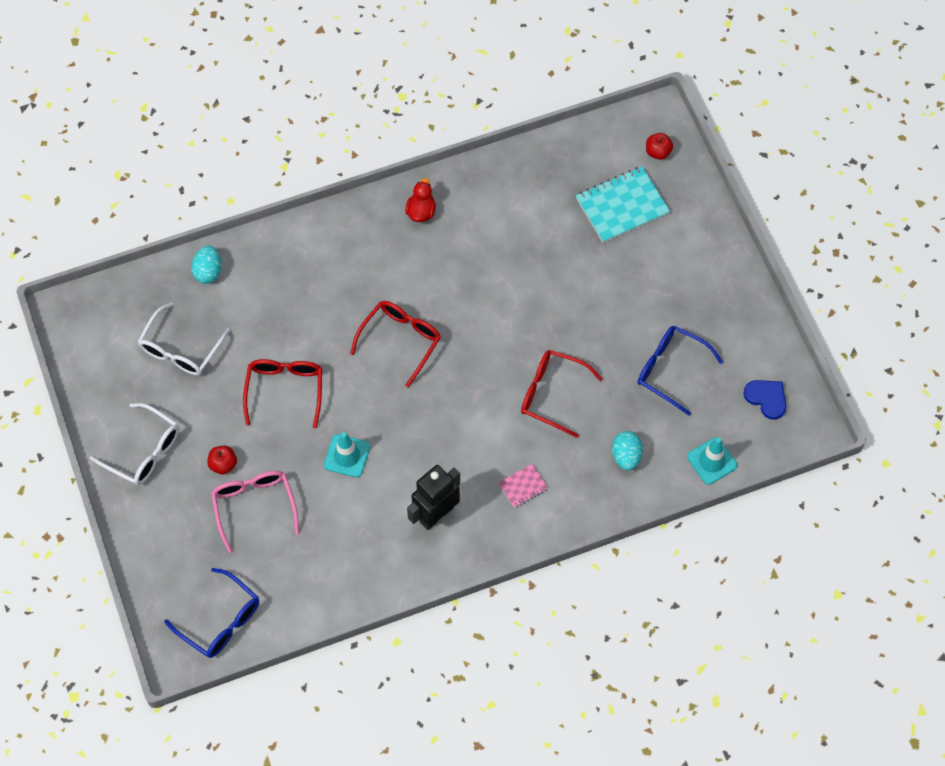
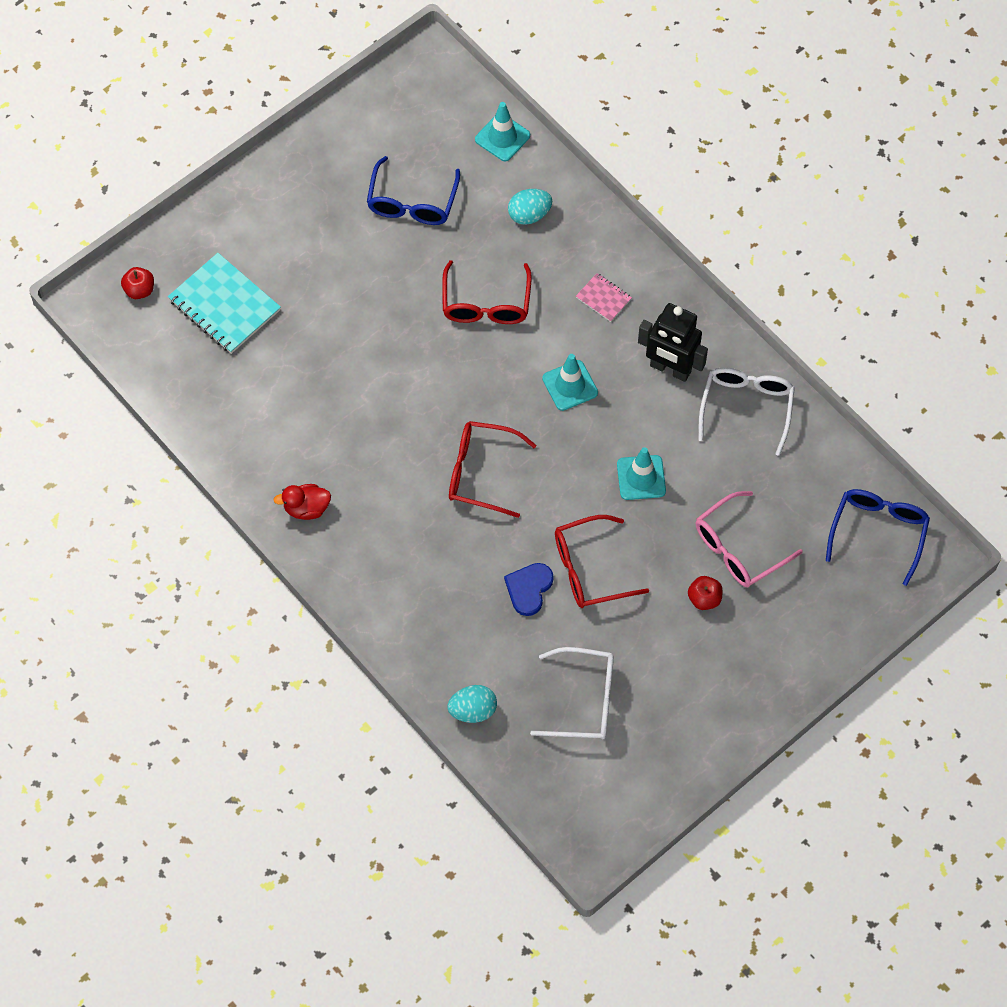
camera: 110 degrees left, 0 degrees up
(144, 451) = (724, 688): white glasses -> white glasses (746, 407)
(451, 432) = (570, 385): none -> turquoise traffic cone
(766, 398) = (411, 108): blue heart -> blue heart (529, 589)

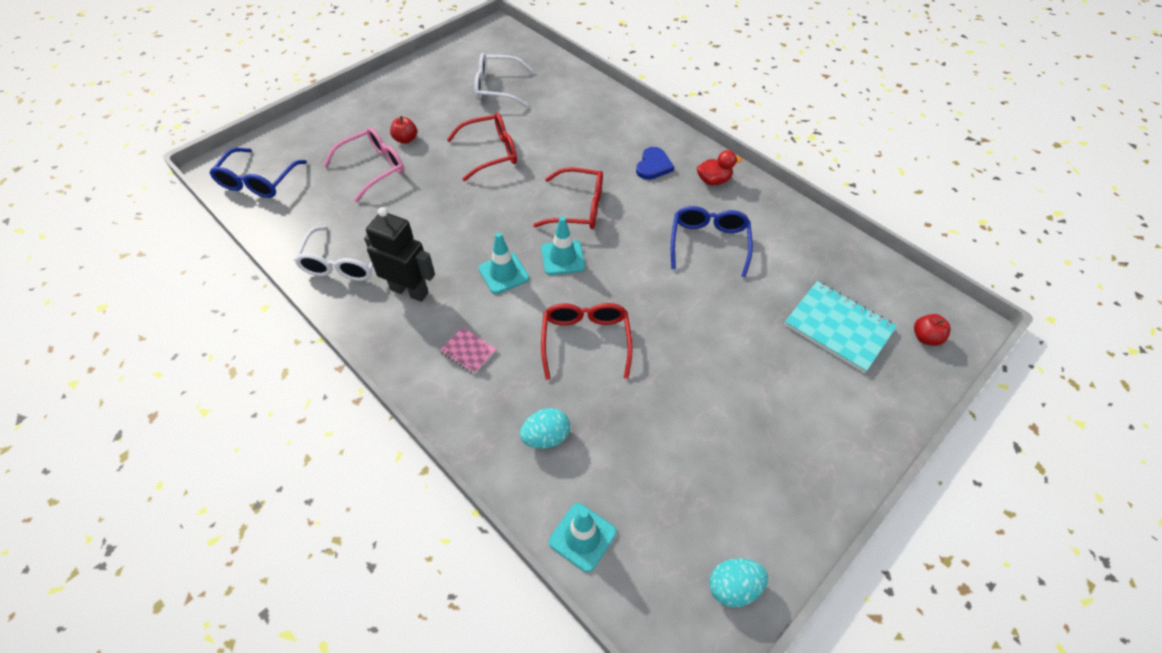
camera: 175 degrees right, 10 degrees down
(412, 202) = (677, 444): blue glasses -> blue glasses (708, 243)
(473, 710) = (572, 81): turquoise egg -> turquoise egg (733, 587)
(529, 589) = (536, 140): blue heart -> blue heart (653, 166)
(641, 478) = (445, 209): turquoise traffic cone -> turquoise traffic cone (562, 258)

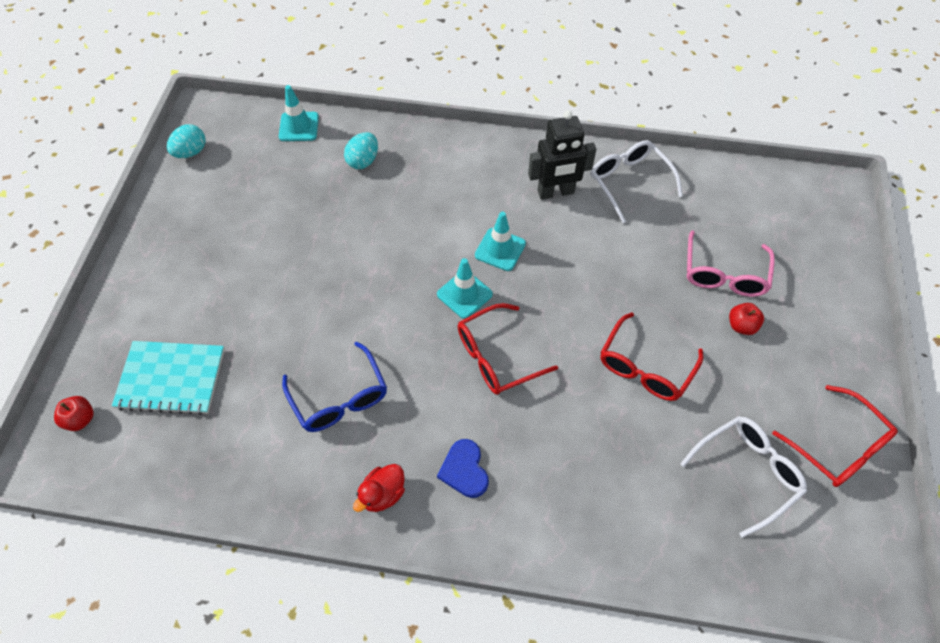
camera: 145 degrees right, 5 degrees up
(258, 182) = (791, 199): blue glasses -> none
(468, 351) = (466, 179): pink notebook -> none
(585, 340) = (387, 237): red glasses -> red glasses (838, 446)

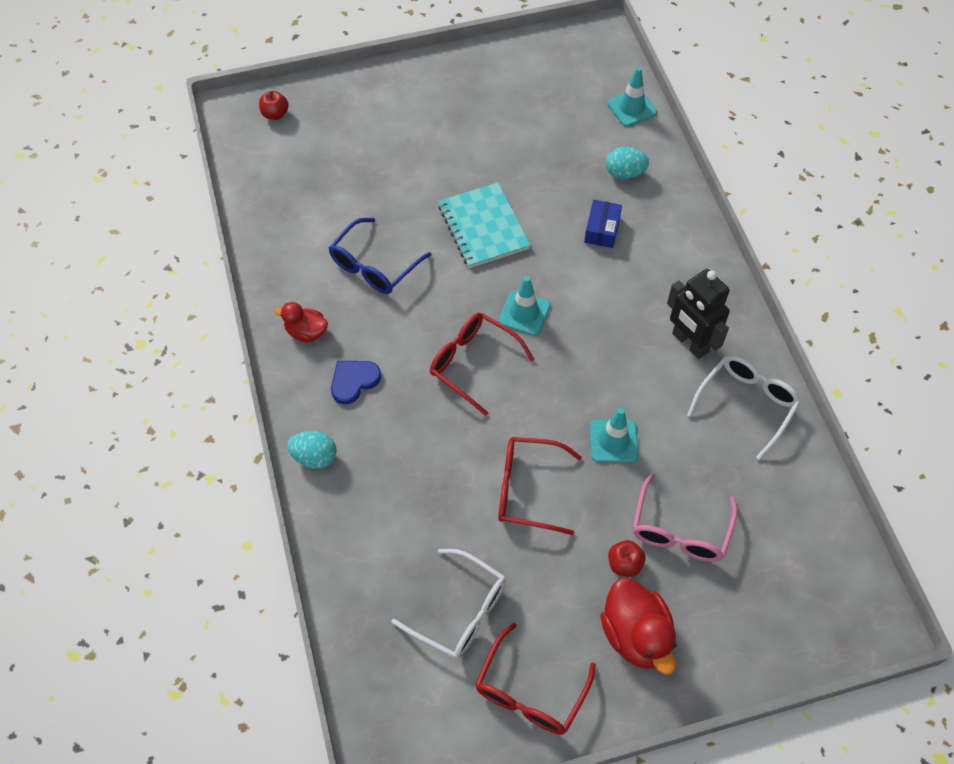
camera: 65 degrees right, 0 degrees up
(171, 378) = (334, 149): turquoise notebook -> turquoise notebook (483, 227)
(191, 152) = (552, 49): turquoise egg -> turquoise egg (314, 457)
(411, 201) = (602, 229): none -> blue box
(500, 249) = (591, 322): turquoise traffic cone -> turquoise traffic cone (613, 441)
(724, 274) = (680, 530): pink glasses -> pink glasses turned 60 degrees counterclockwise
(807, 345) = (636, 635): none -> red duck

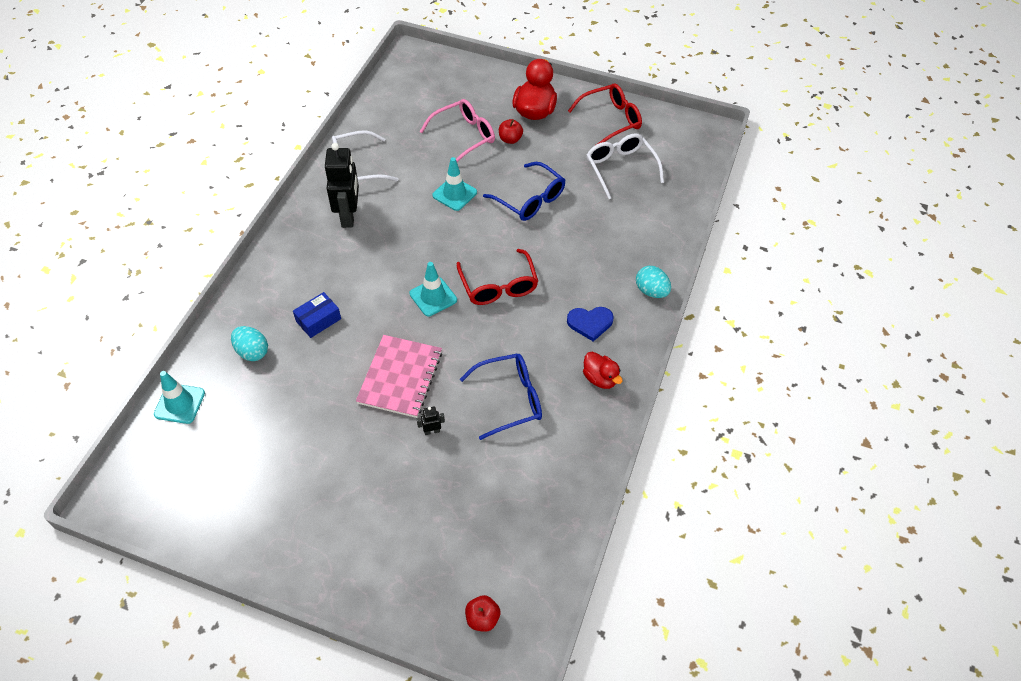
camera: 145 degrees left, 5 degrees down
(417, 203) = (432, 431): none -> black robot
(483, 227) = (400, 377): turquoise notebook -> pink notebook
(527, 489) = (530, 200): red glasses -> blue glasses

